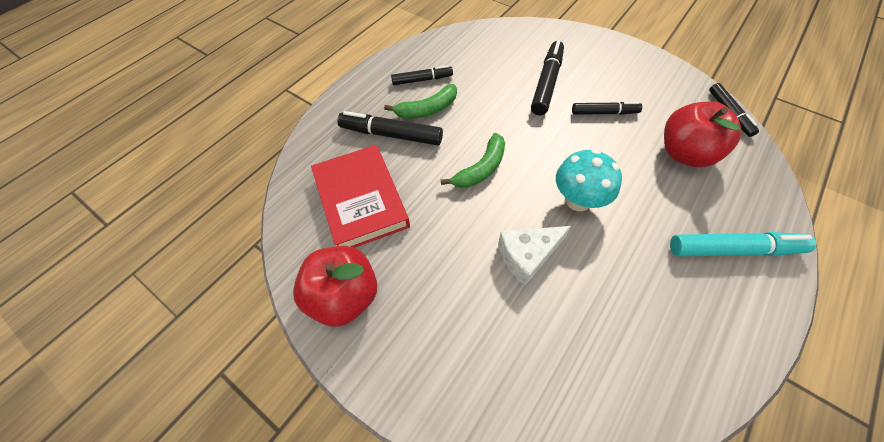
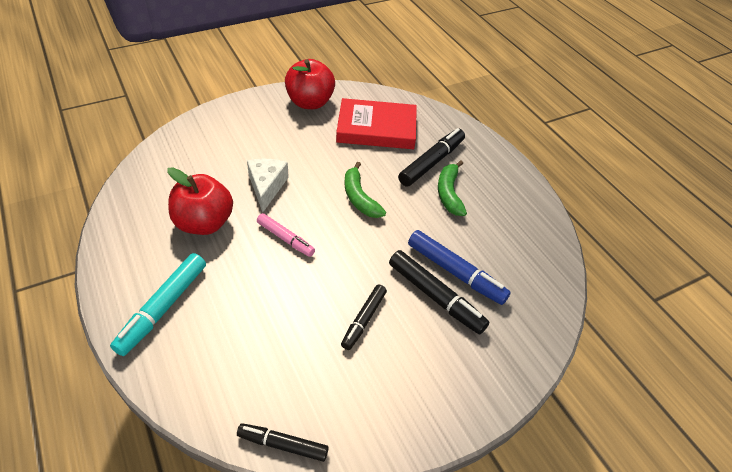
camera: 110 degrees right, 10 degrees down
(422, 80) = (492, 205): black marker -> none
(514, 80) = (455, 272): none -> blue marker
(578, 200) = (285, 238): turquoise mushroom -> pink marker
(685, 153) = (268, 351): red apple -> red apple (204, 223)

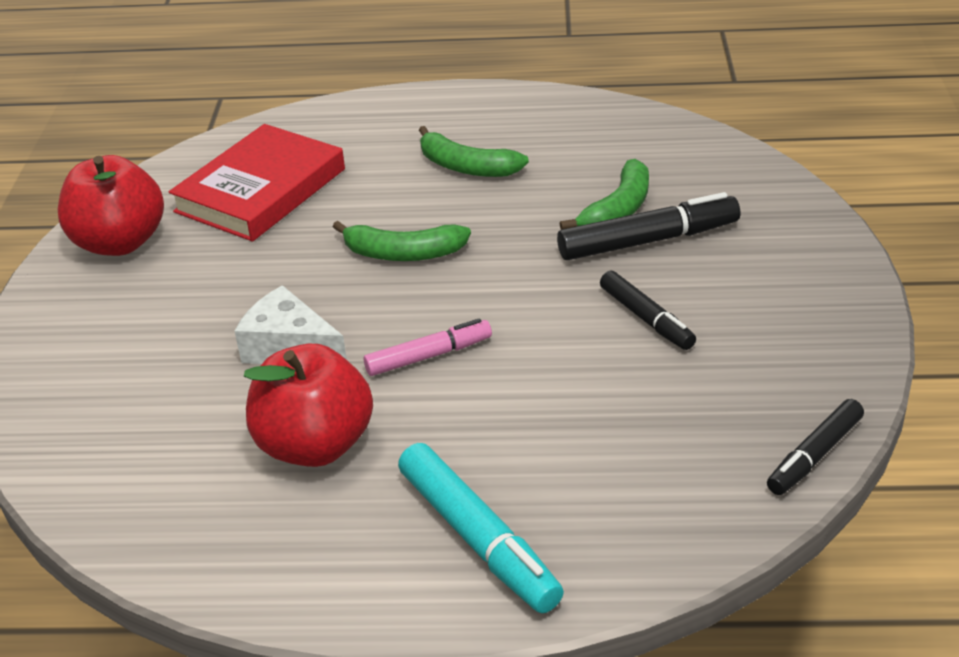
camera: 55 degrees left, 10 degrees down
(431, 162) = (388, 162): black marker -> none
(455, 272) = (618, 209): blue marker -> green banana

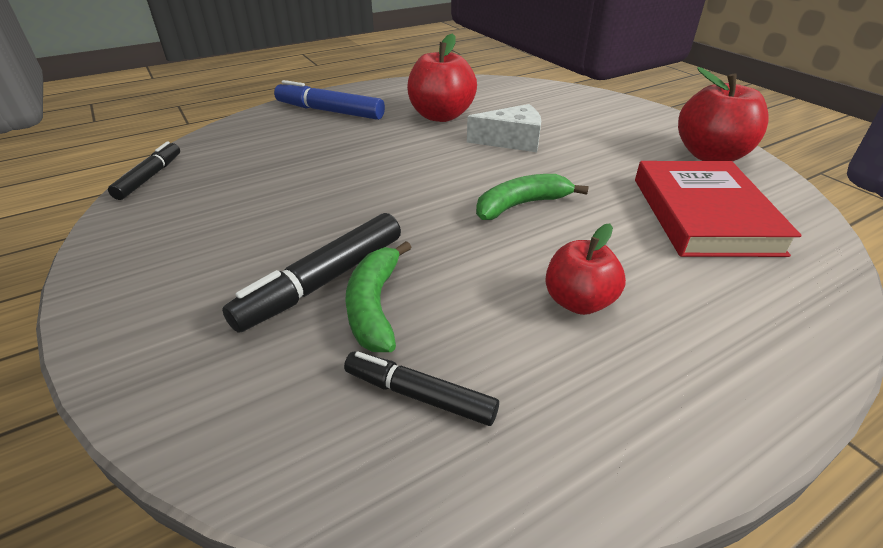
camera: 145 degrees right, 0 degrees up
(429, 356) = (427, 158): pink marker -> none
(466, 167) = (578, 302): green banana -> red apple
(478, 538) = (329, 111): turquoise marker -> blue marker
(646, 318) = (292, 217): black marker -> black marker (419, 395)

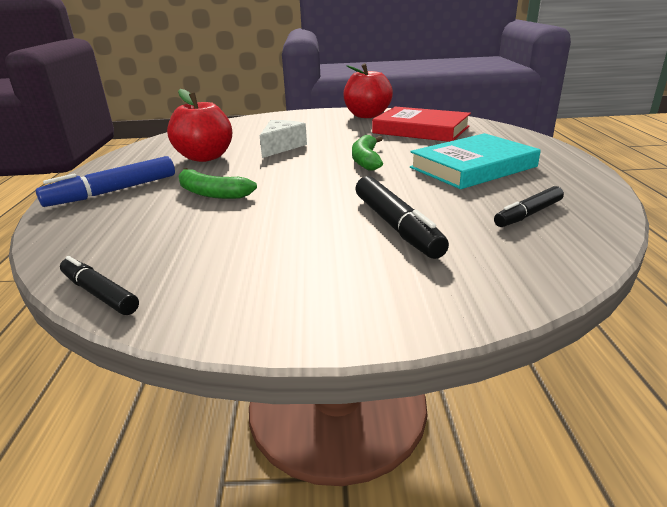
camera: 60 degrees left, 10 degrees down
(374, 306) = (438, 214): green banana -> green banana (211, 193)
(578, 302) = (473, 167): red apple -> turquoise book

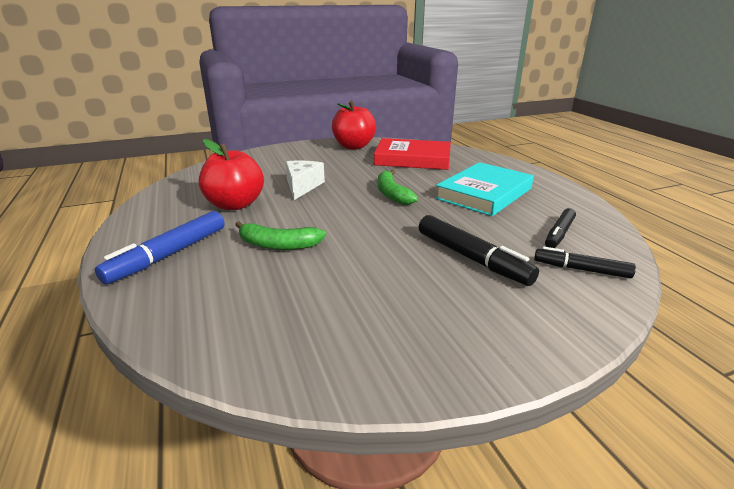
camera: 20 degrees left, 0 degrees up
(99, 293) = (263, 374): black marker -> black marker (581, 269)

